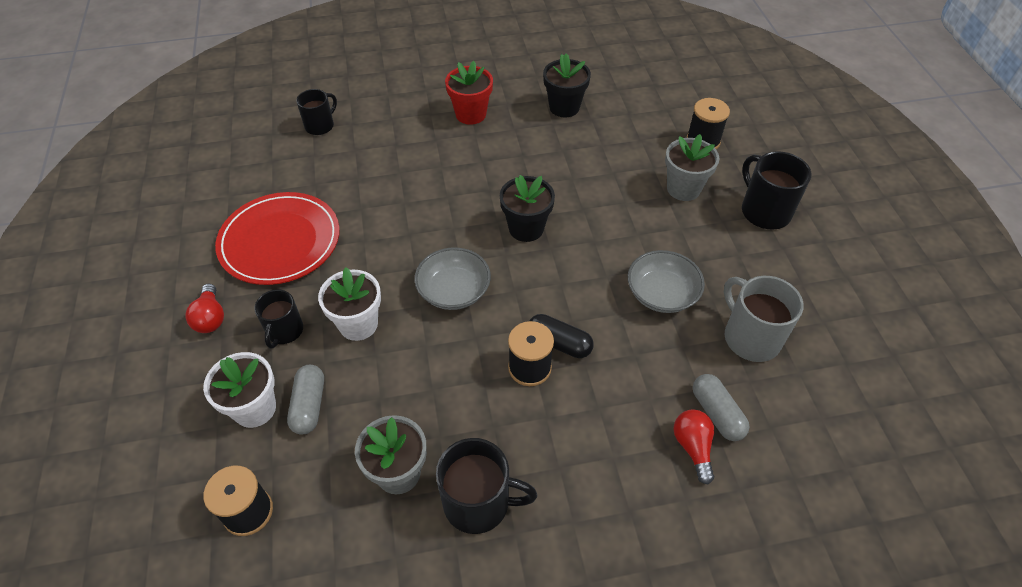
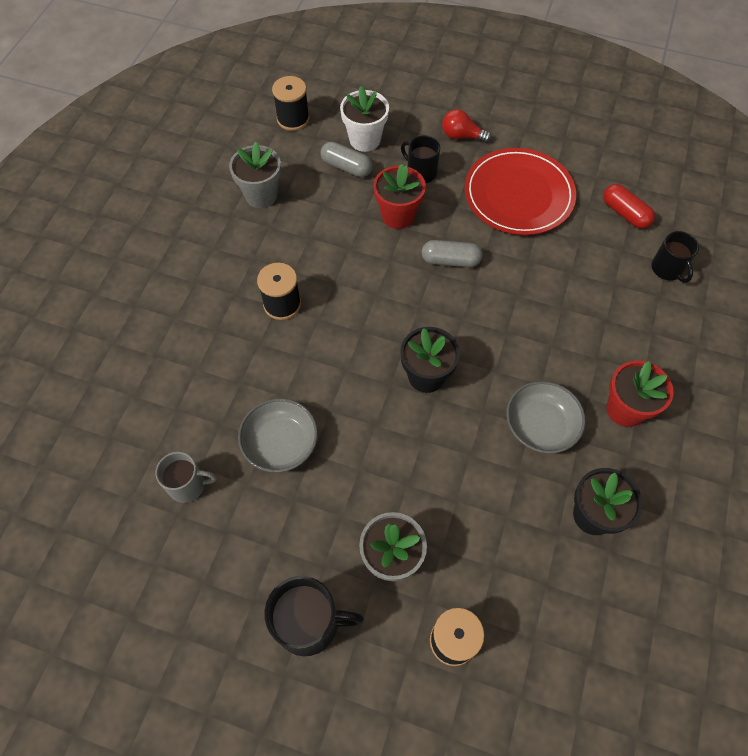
camera: 120 degrees right, 10 degrees up
(268, 165) = (625, 213): none -> red capsule
(358, 324) = (398, 215): white flower pot -> red flower pot
(454, 291) = (390, 288): grey bowl -> grey bowl (540, 425)
(478, 503) = (208, 227): black mug -> none
(559, 343) = (289, 335): black capsule -> none
(693, 447) = (140, 372): red light bulb -> none
(716, 413) = (150, 407): grey capsule -> grey capsule (450, 260)
(750, 337) = (188, 485): grey mug -> grey mug, size x0.65

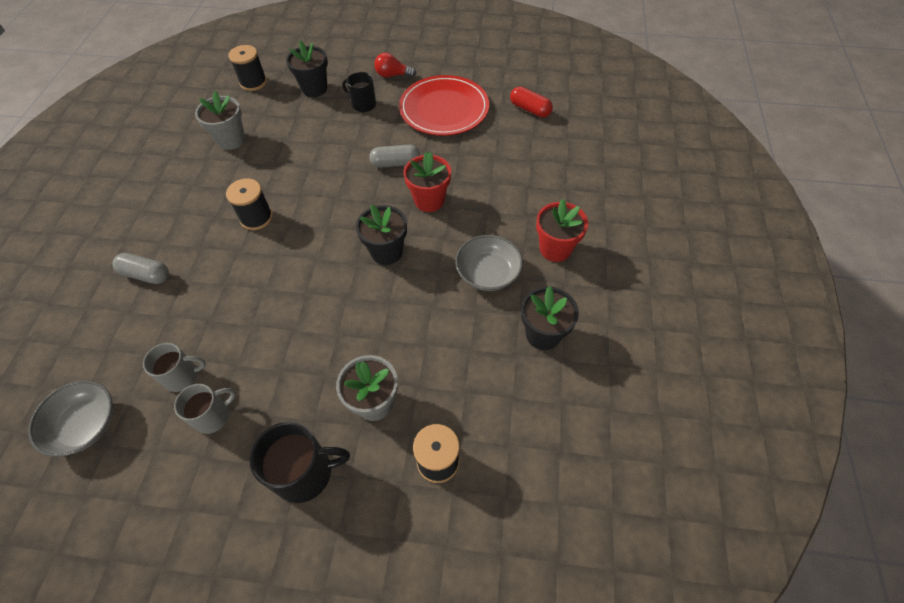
camera: 10 degrees left, 5 degrees down
(217, 538) = (213, 416): none -> grey mug
(280, 443) = (265, 326): grey bowl -> grey bowl (85, 425)
(346, 167) = (301, 110): grey capsule -> grey capsule (146, 275)
(365, 140) = (314, 88): white flower pot -> black flower pot
(398, 215) = (348, 138): red flower pot -> red flower pot (429, 200)
(667, 269) = (570, 142): black mug -> none

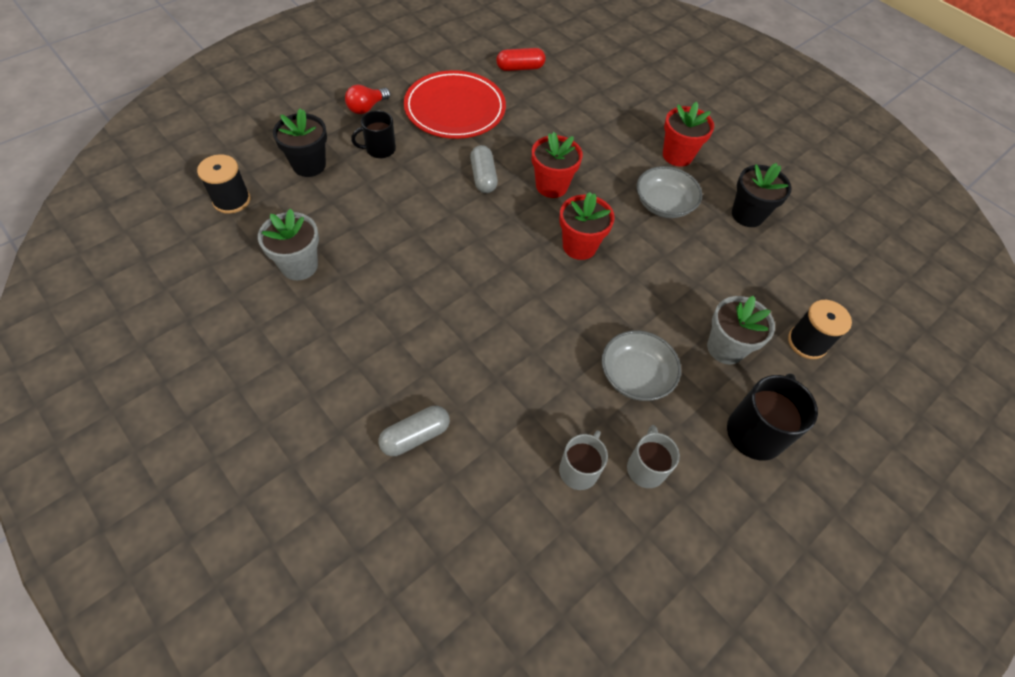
camera: 55 degrees left, 0 degrees up
(85, 425) = (566, 584): grey bowl -> grey bowl (635, 376)
(256, 218) = (437, 307): black spool -> none
(386, 252) = (579, 246): black flower pot -> red flower pot
(395, 163) = (483, 177): grey capsule -> grey capsule turned 45 degrees counterclockwise

